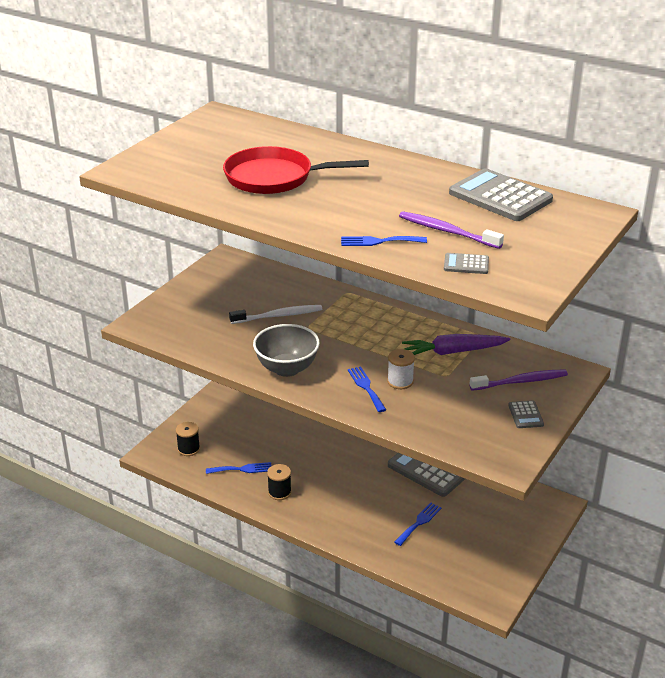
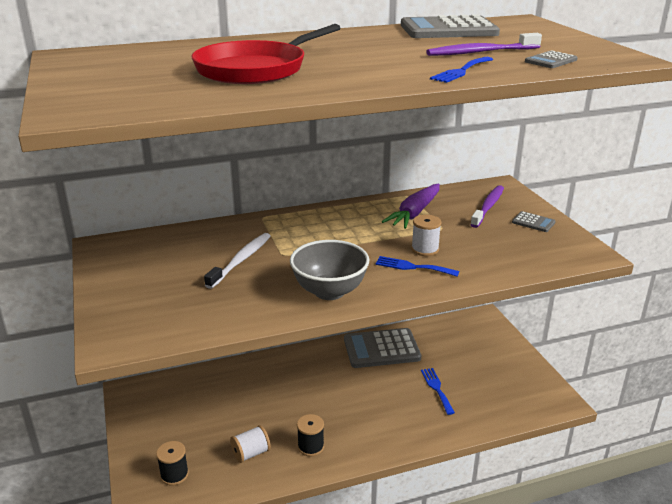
camera: 50 degrees left, 5 degrees down
(242, 469) = (251, 453): blue fork -> white spool

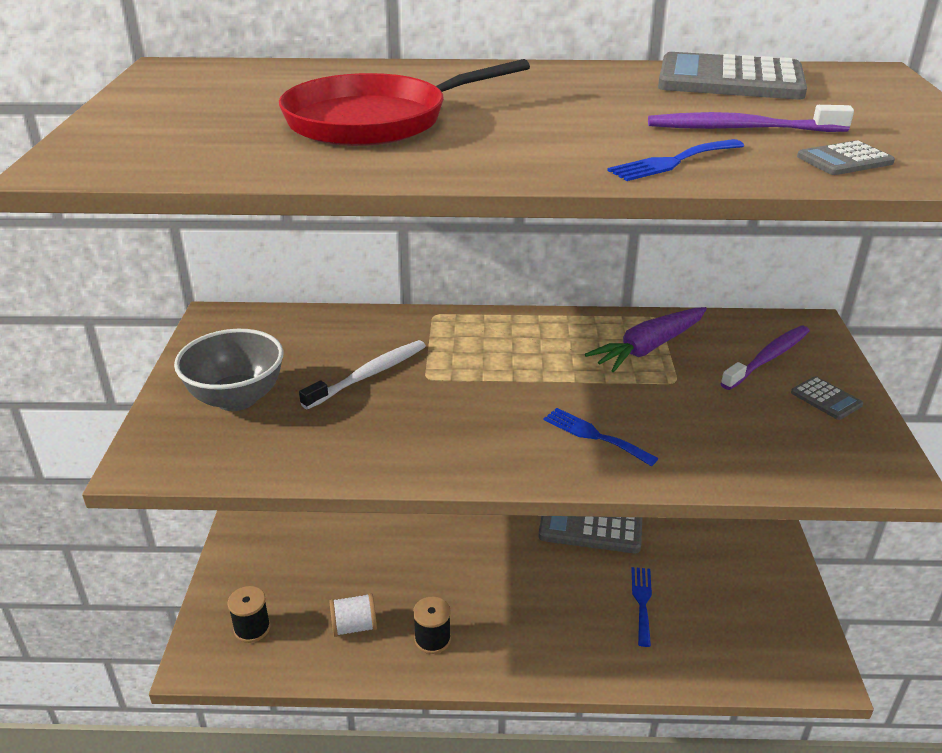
camera: 20 degrees right, 5 degrees up
(329, 291) = (455, 449): grey bowl -> grey bowl (237, 398)
(425, 249) = (629, 410): white spool -> none

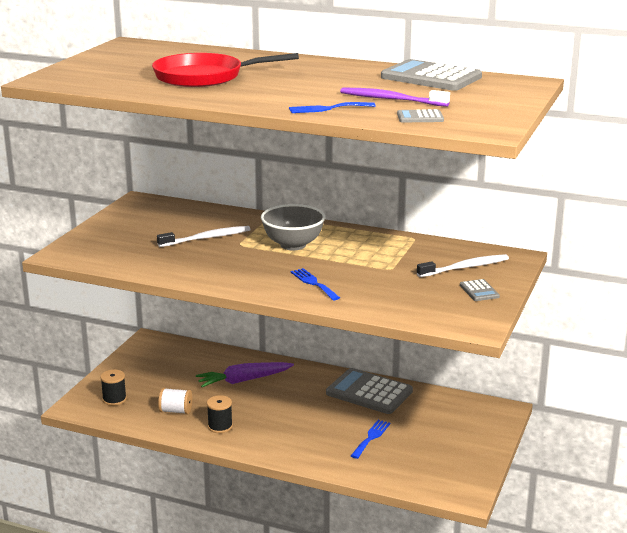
camera: 20 degrees right, 10 degrees down
(237, 398) = (125, 237): grey bowl -> grey bowl (293, 245)
(649, 348) = (391, 251): purple carrot -> purple carrot (243, 380)
(768, 358) = (465, 267): purple toothbrush -> white toothbrush

